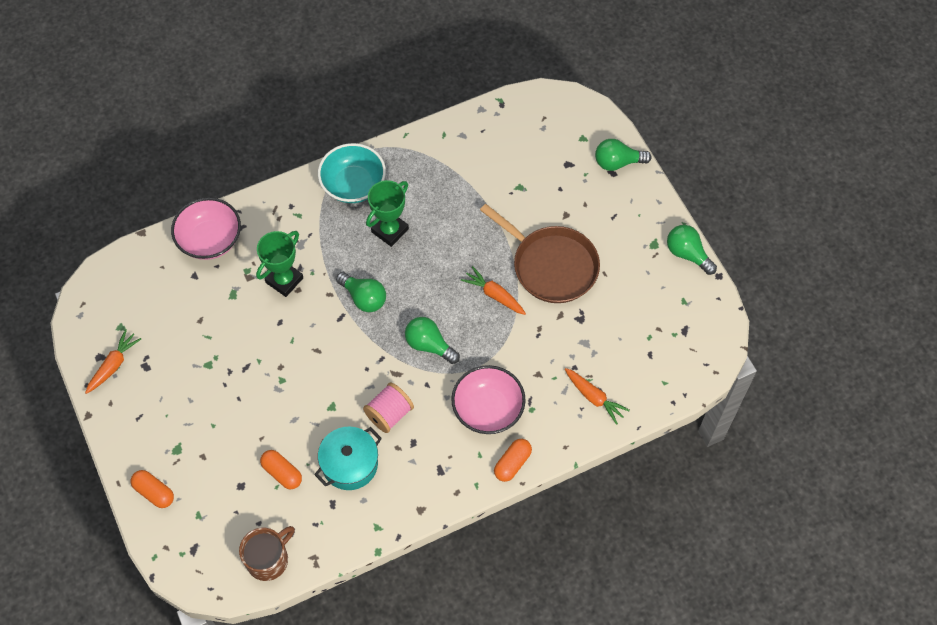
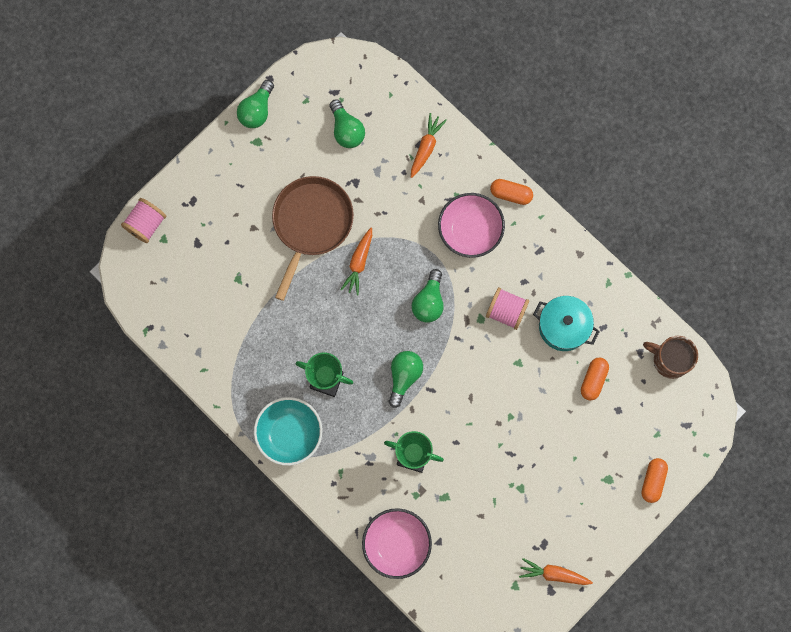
camera: 110 degrees left, 15 degrees up
(603, 128) = (146, 224): none -> pink spool
(617, 162) = (180, 199): green light bulb -> green light bulb (346, 130)

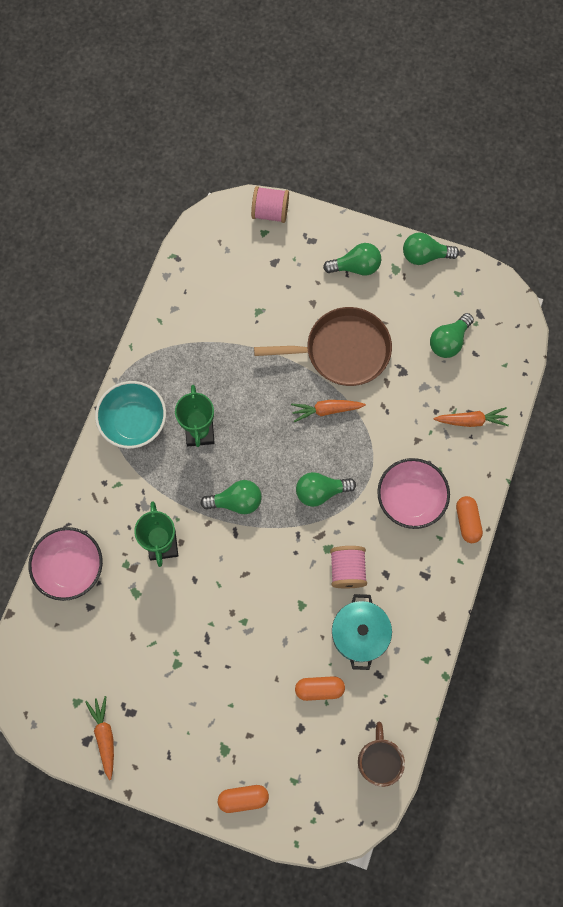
camera: 65 degrees right, 5 degrees down
(238, 174) = (356, 267): none -> green light bulb

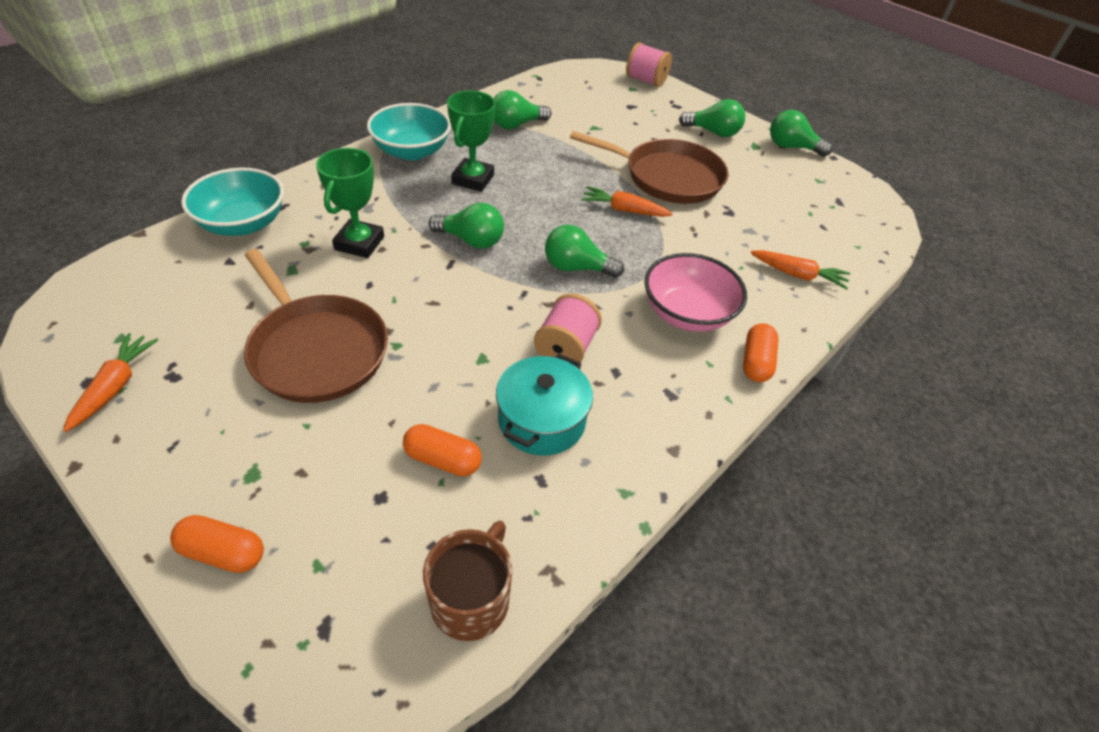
camera: 20 degrees right, 25 degrees down
(70, 568) = (243, 223): pink bowl -> turquoise bowl
(199, 650) = (317, 350): none -> brown pan
(448, 341) = (794, 208): green light bulb -> green light bulb (516, 125)

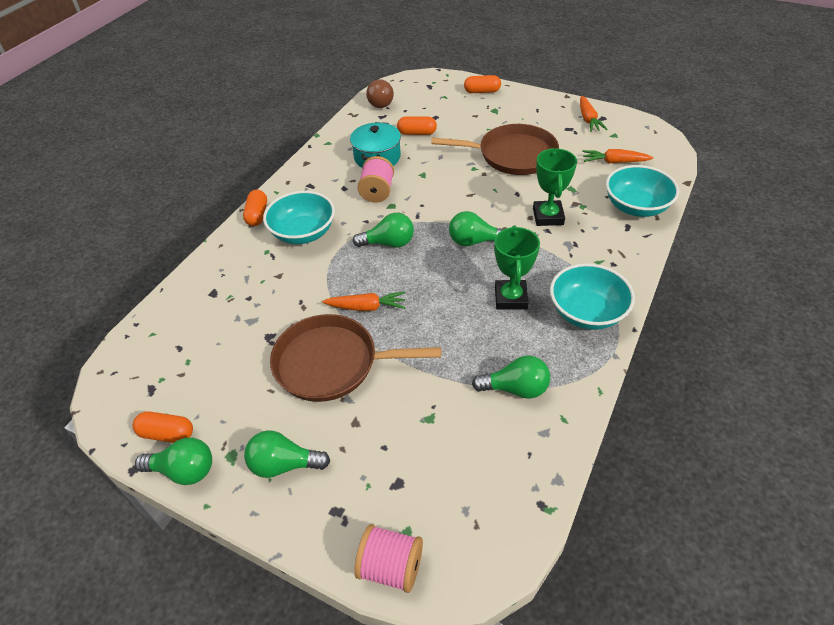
camera: 170 degrees right, 0 degrees up
(317, 350) = (513, 155): brown pan -> brown pan turned 150 degrees clockwise
(471, 599) = (381, 102): brown mug -> brown light bulb
(516, 125) = (515, 388): green light bulb -> green light bulb turned 45 degrees clockwise
(687, 313) = (303, 233): pink bowl -> turquoise bowl
(798, 275) = (215, 287): orange carrot -> orange carrot (614, 162)
(812, 169) = (167, 434): none -> orange capsule

